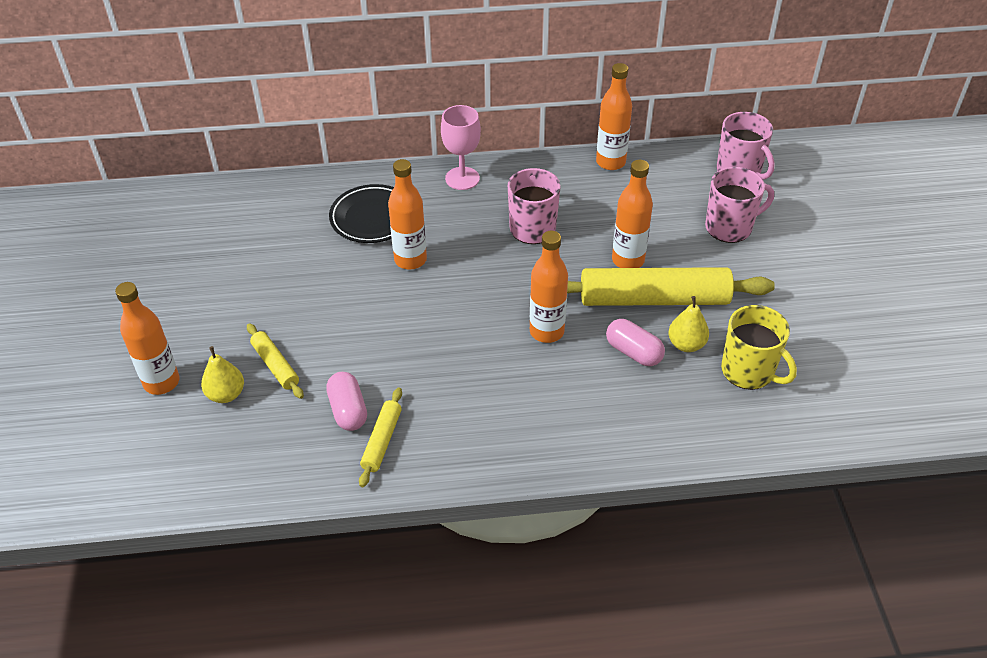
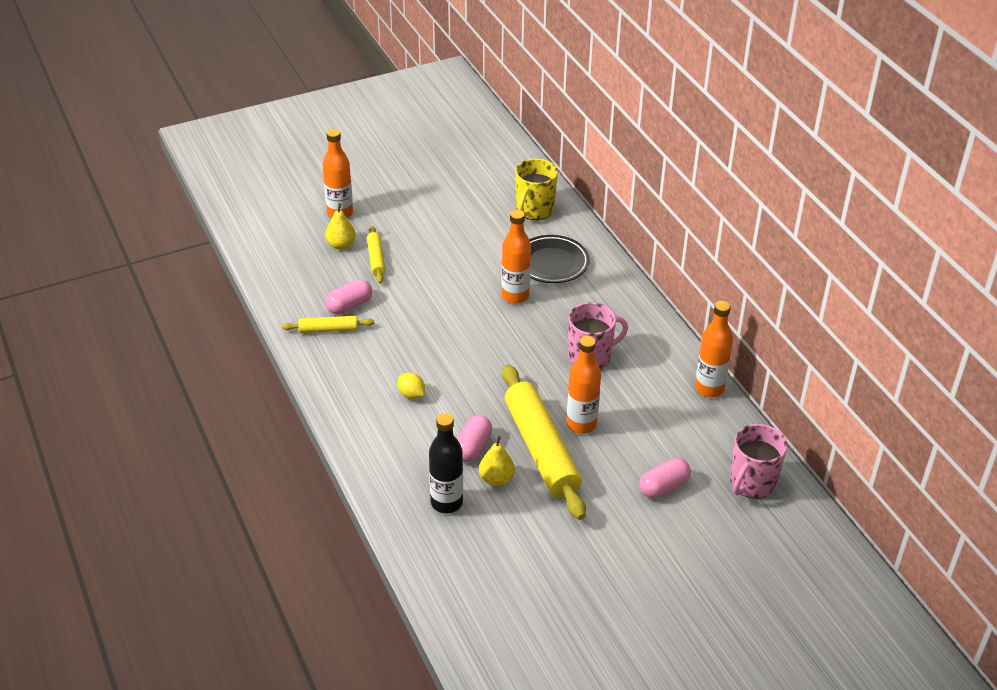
camera: 70 degrees right, 5 degrees down
(275, 365) = (376, 259): yellow rolling pin -> yellow rolling pin turned 45 degrees counterclockwise
(462, 178) = (629, 300): pink goblet -> none
(531, 385) = (411, 394): none -> yellow lemon
(546, 331) = (472, 391): orange bottle -> none
(709, 393) = (446, 502): none -> black bottle
(729, 227) = (663, 487): pink mug -> pink capsule
(748, 371) = (483, 525): yellow mug -> yellow mug (534, 210)

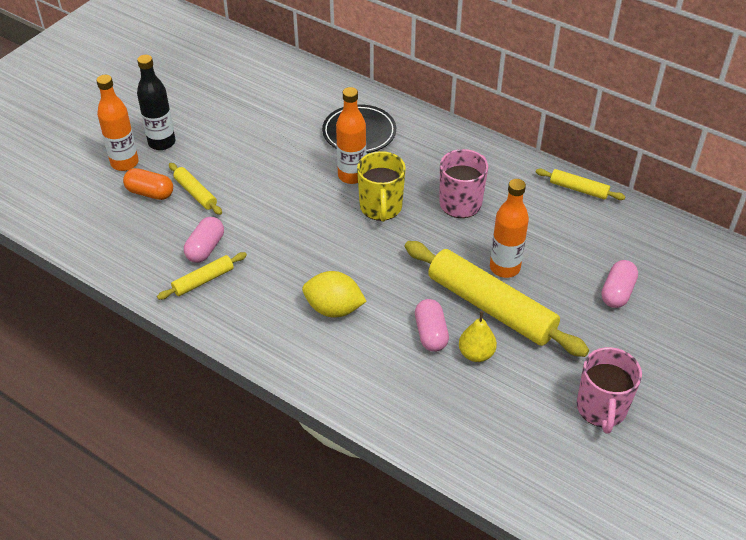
camera: 30 degrees left, 5 degrees up
(341, 245) = (150, 193): yellow pear -> orange capsule
(411, 394) = (334, 309): yellow lemon -> yellow lemon, size x1.70
(446, 502) = (451, 398): black bottle -> black bottle (162, 142)
(534, 210) = (304, 91): yellow mug -> yellow mug (381, 207)
(709, 388) = (578, 189): orange bottle -> yellow rolling pin
(752, 483) = (679, 255): pink mug -> pink mug (601, 408)

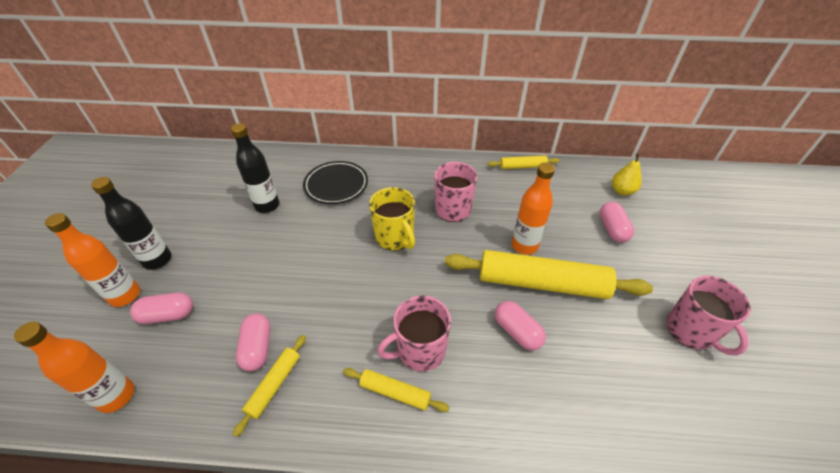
camera: 30 degrees left, 0 degrees up
(150, 193) = (168, 315): orange capsule -> pink capsule
(195, 193) = (217, 295): yellow rolling pin -> yellow rolling pin (395, 392)
(280, 128) = (267, 205): none -> black bottle
(334, 309) = (420, 350): yellow lemon -> pink mug
(352, 176) = (353, 221): orange bottle -> orange bottle (116, 396)
(476, 354) = (565, 331): yellow pear -> yellow pear (622, 191)

